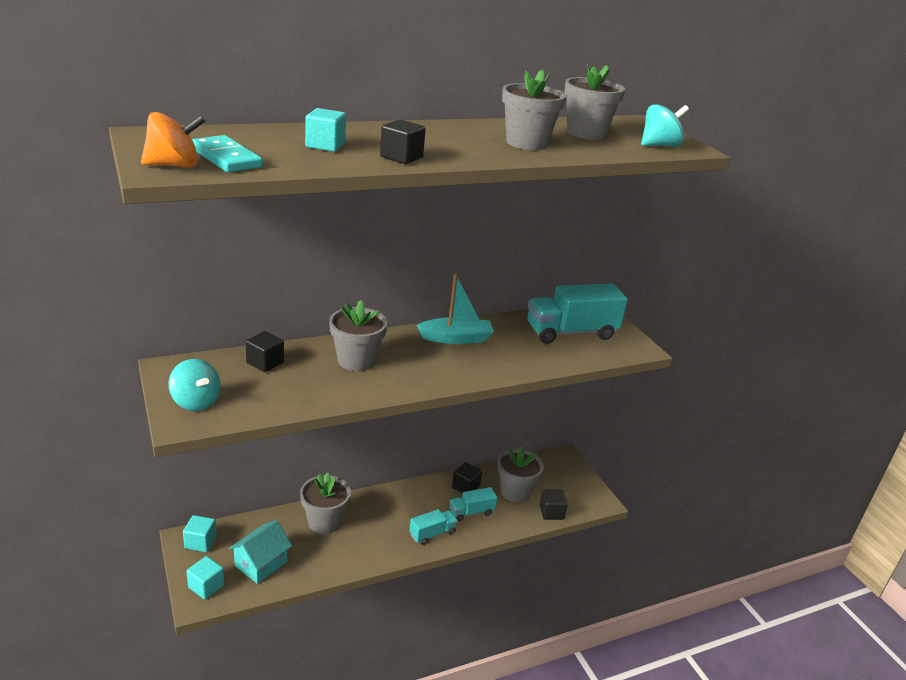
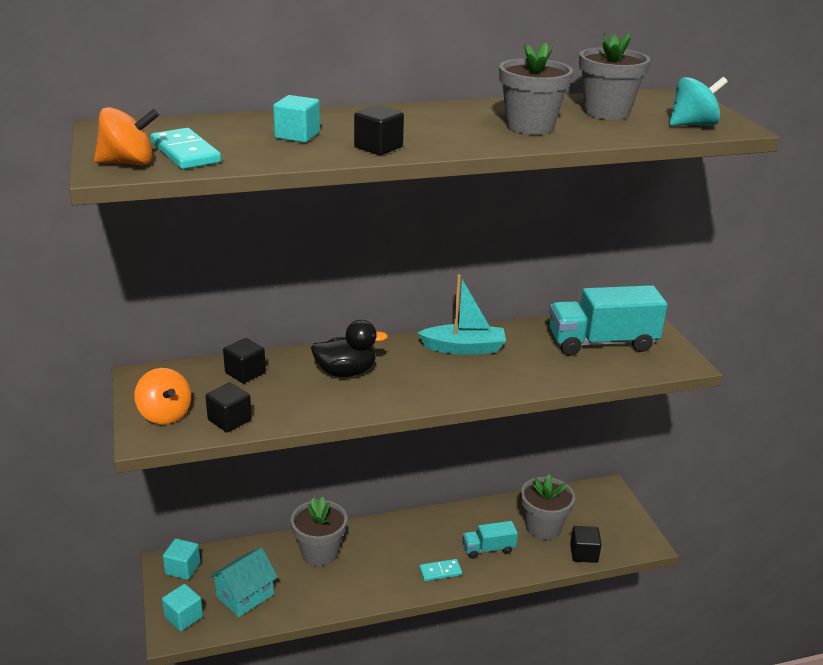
camera: 10 degrees right, 0 degrees up
(196, 402) = (165, 414): turquoise spinning top -> orange spinning top
(356, 360) = (346, 372): grey flower pot -> black duck
(432, 534) = (440, 571): turquoise truck -> turquoise domino
(465, 487) = (485, 519): black cube -> black cube (229, 420)

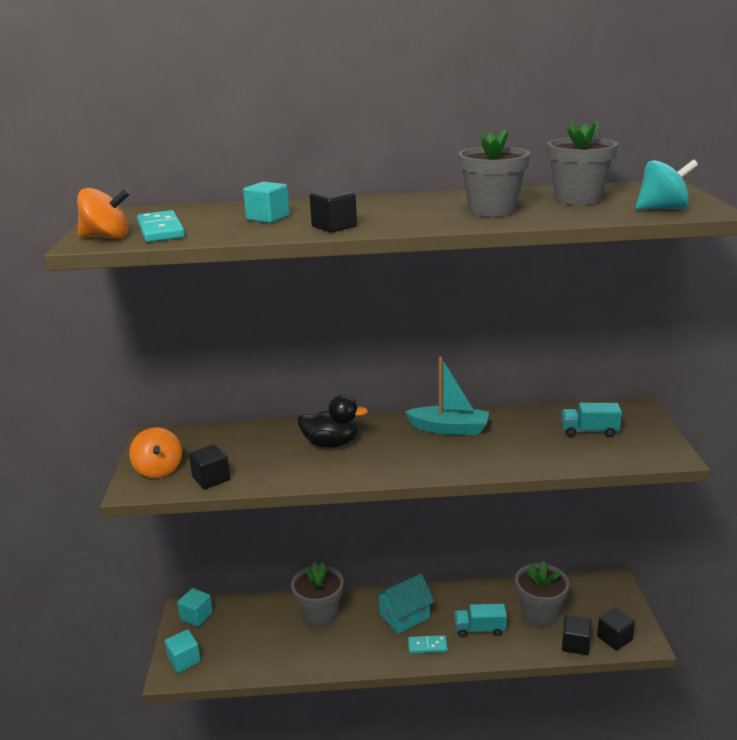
camera: 15 degrees right, 5 degrees down
(245, 373) = (242, 439): black cube -> black cube (614, 638)
(245, 595) = (242, 647): turquoise house -> turquoise house (404, 616)
(602, 342) = (589, 431): turquoise truck -> turquoise truck, size x0.52

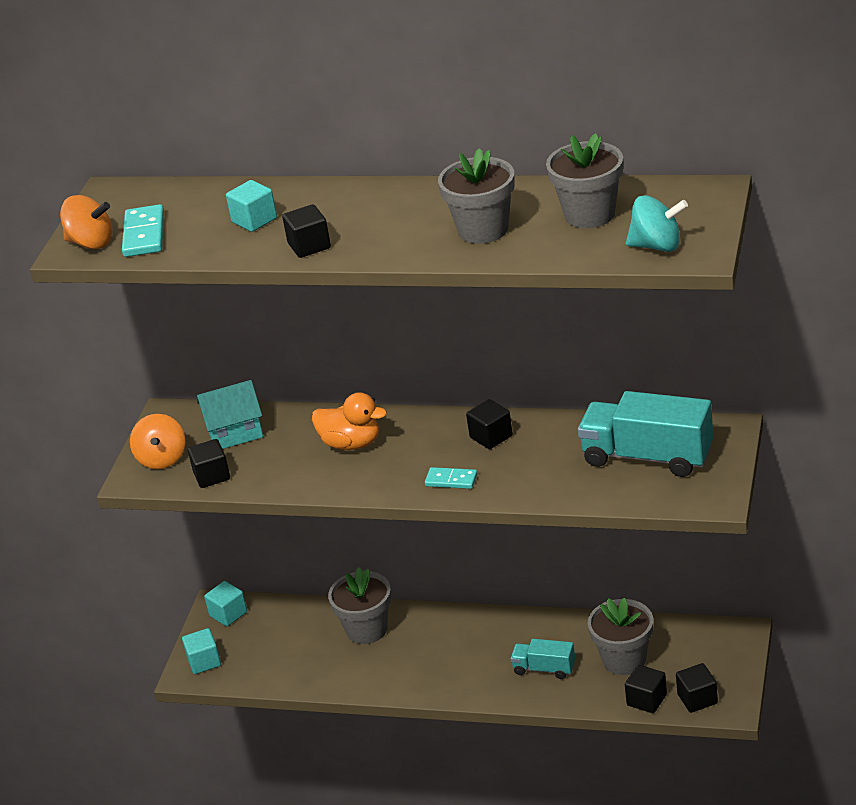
camera: 20 degrees right, 10 degrees up
(331, 444) = (351, 443): black duck -> orange duck
(404, 616) = (463, 642): turquoise house -> turquoise house (235, 432)
(427, 646) = (475, 680): turquoise domino -> turquoise domino (451, 480)
(449, 429) = (491, 437): turquoise boat -> black cube
(589, 431) = (647, 457): turquoise truck -> turquoise truck, size x1.91

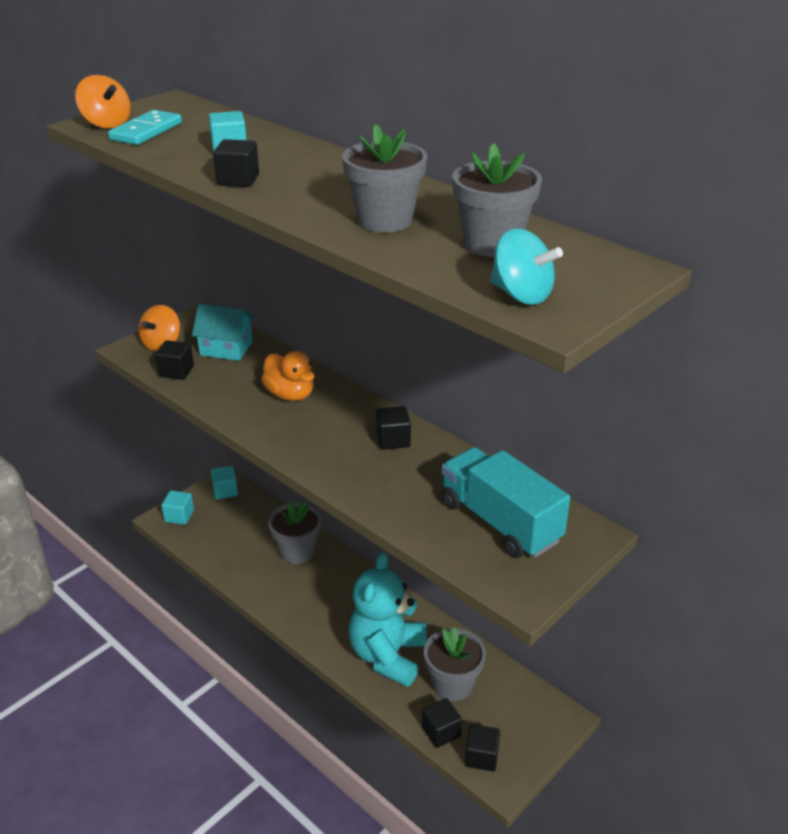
camera: 25 degrees right, 0 degrees up
(451, 480) = (327, 460): turquoise domino -> none
(544, 669) = (387, 655): turquoise truck -> turquoise teddy bear

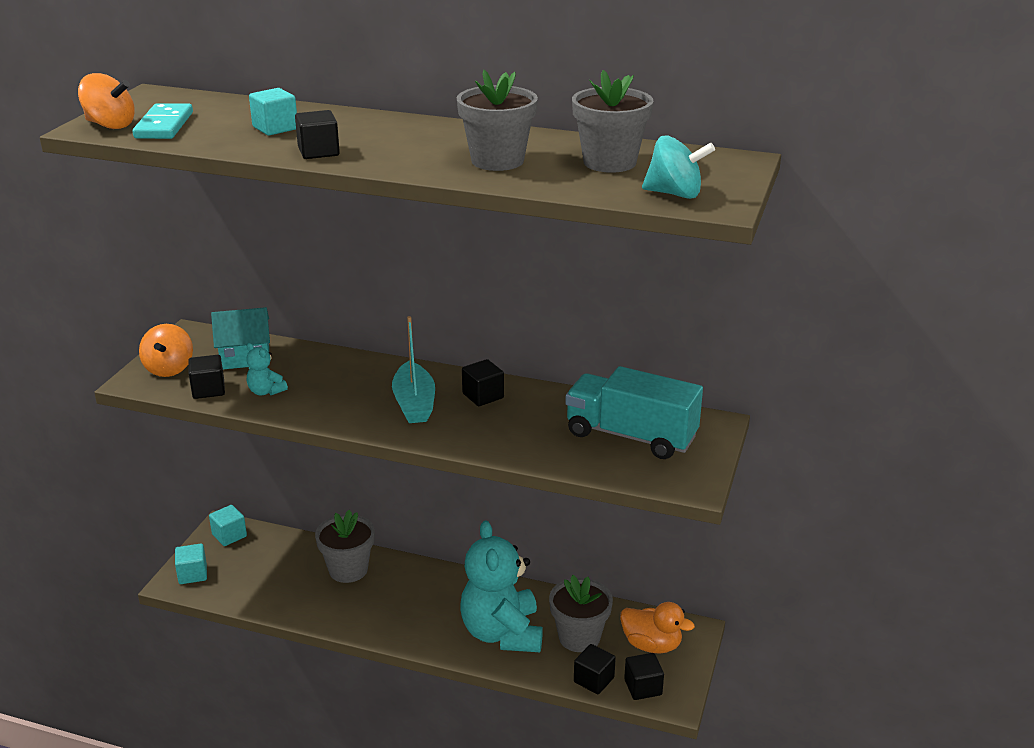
camera: 25 degrees left, 5 degrees down
(218, 385) = (266, 391): none -> turquoise teddy bear
(290, 394) = (349, 382): orange duck -> orange duck (651, 645)
(328, 431) = (414, 403): none -> turquoise boat

